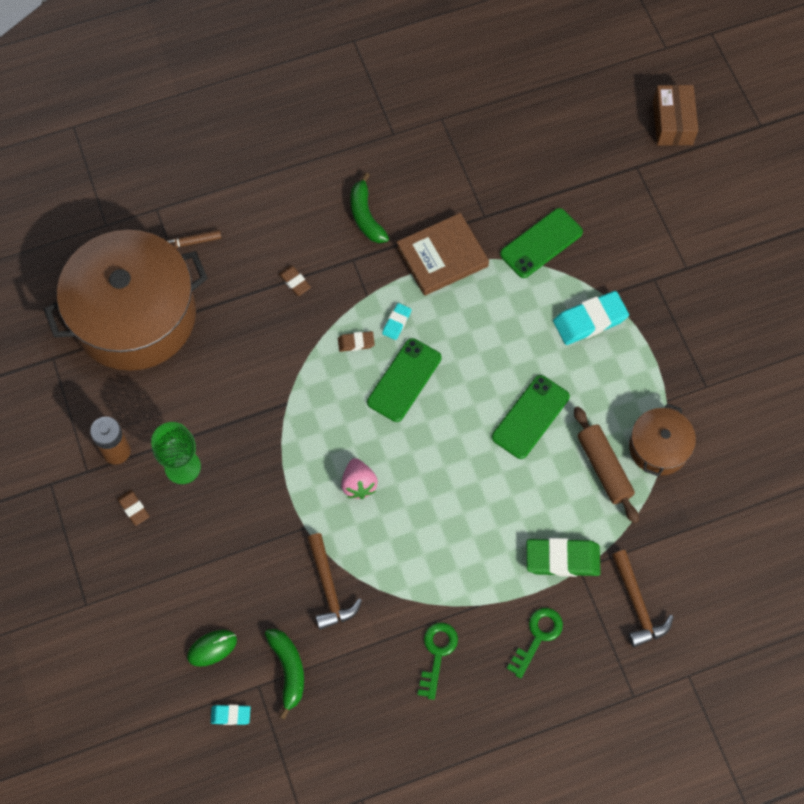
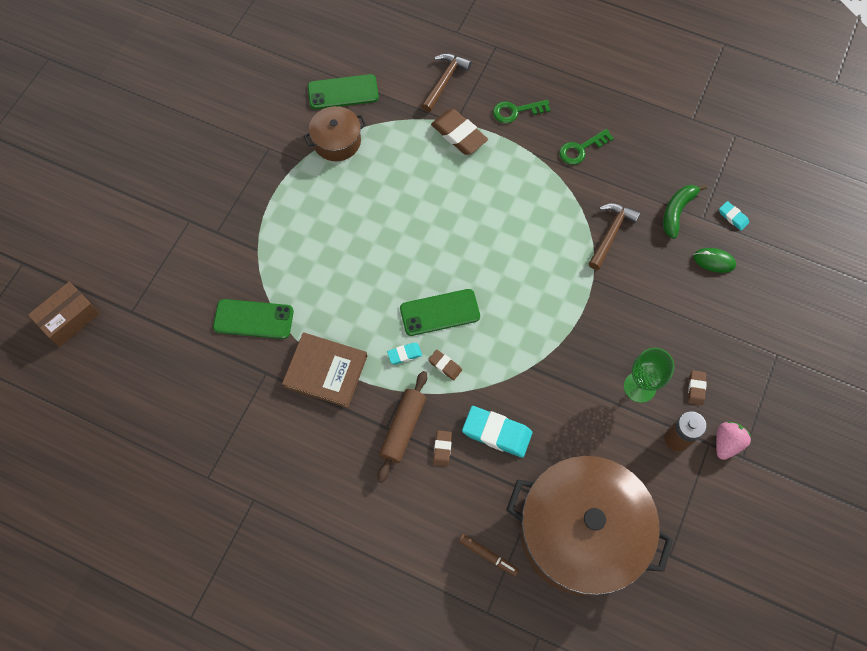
camera: 135 degrees left, 0 degrees up
(358, 484) = (534, 275): pink strawberry -> pink strawberry (726, 443)
(366, 216) = (343, 452): green banana -> none
(530, 417) = (388, 221): green phone -> green phone (343, 92)
(562, 559) = (459, 134): green eraser -> brown eraser
(590, 320) = (285, 243): turquoise eraser -> turquoise eraser (496, 433)
(604, 468) = (380, 158): brown rolling pin -> brown rolling pin (403, 428)

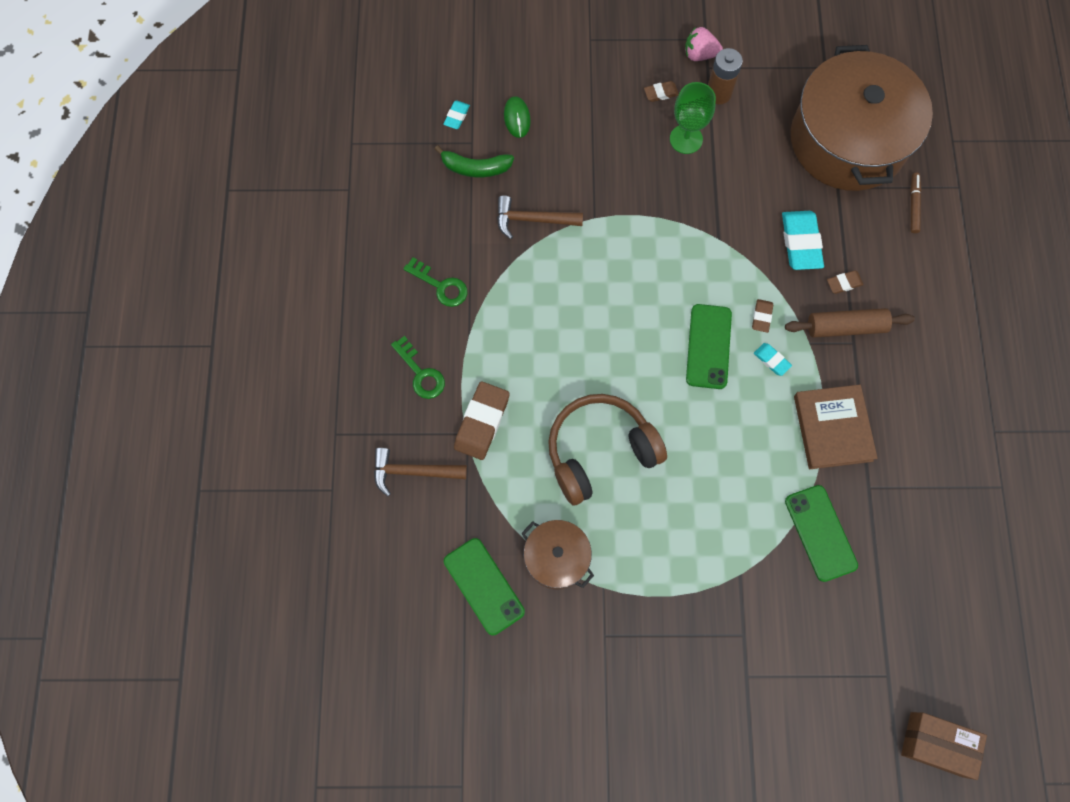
camera: 115 degrees left, 5 degrees up
(397, 200) = (600, 451): none -> brown headphones
(440, 312) = (708, 346): green phone -> green phone turned 45 degrees clockwise

